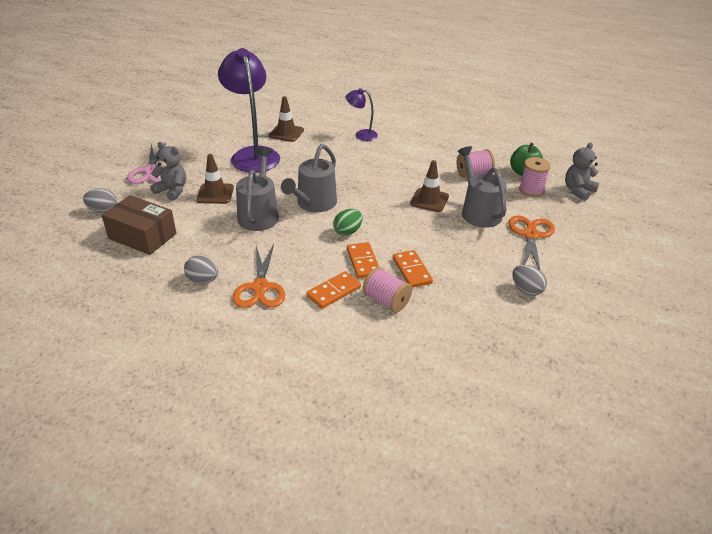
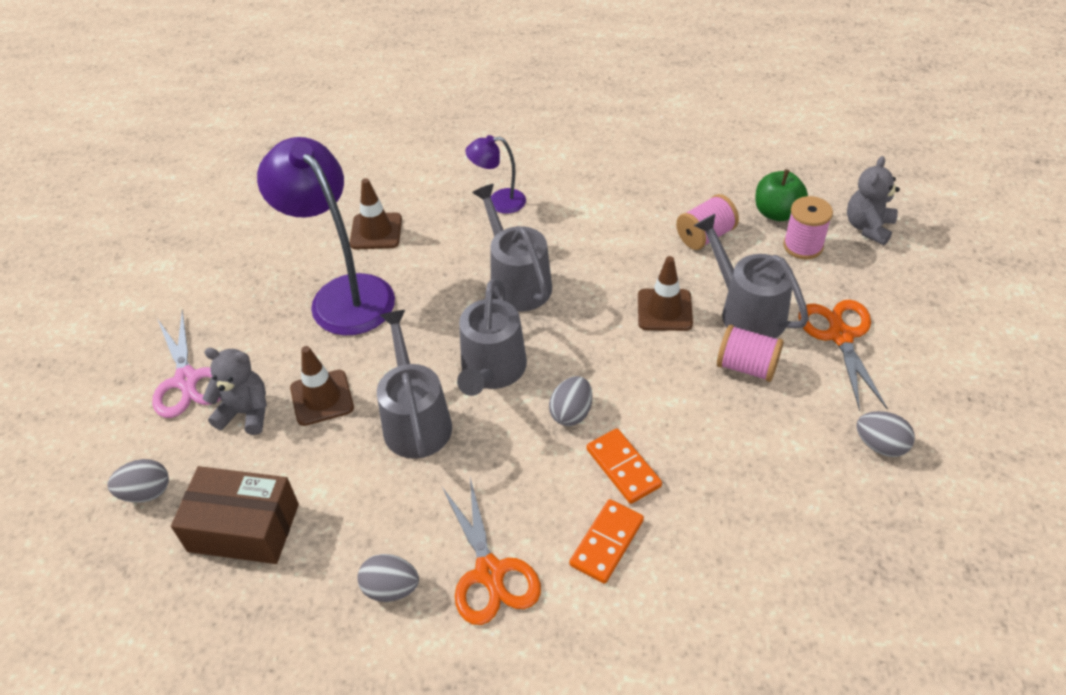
camera: 15 degrees left, 10 degrees up
(347, 232) = (571, 413): green egg -> grey egg
(351, 170) = (517, 282): none -> grey watering can
(386, 301) = (692, 534): pink spool -> pink spool (746, 366)
(412, 270) = (703, 461): orange domino -> none

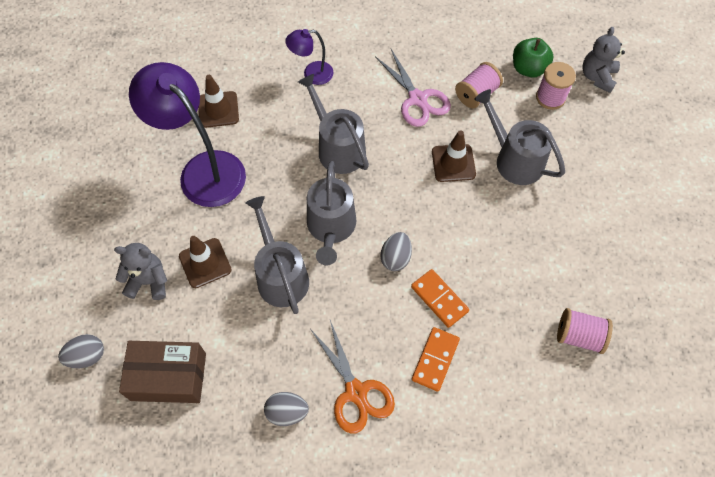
camera: 10 degrees left, 15 degrees up
(187, 380) = (95, 258): pink scissors -> pink scissors (418, 99)
(746, 366) = (519, 206): pink spool -> pink spool (579, 336)
(840, 335) = (583, 174): orange scissors -> none
(880, 445) = (618, 262): grey egg -> none

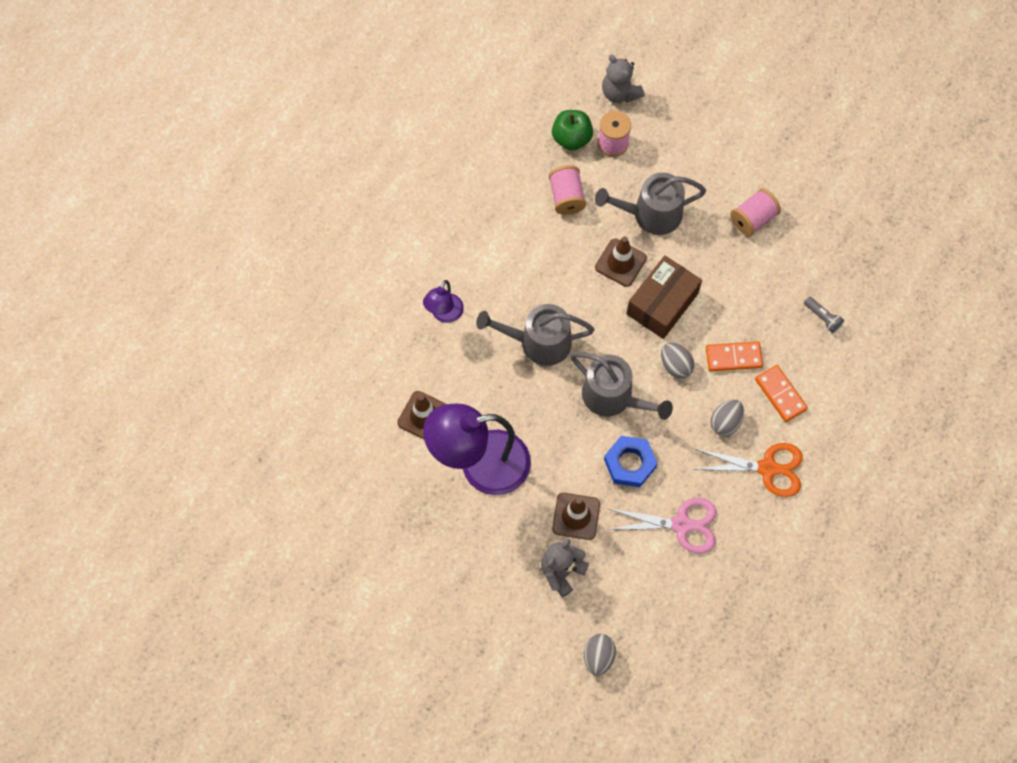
camera: 55 degrees left, 5 degrees up
(168, 376) = (660, 601): brown box -> brown box (662, 303)
(280, 275) = (629, 463): grey watering can -> blue nut
(287, 412) = (750, 528): grey egg -> grey egg (725, 422)
(418, 99) = (537, 246): pink scissors -> pink scissors (682, 525)
(537, 351) = (822, 318): none -> grey flashlight
(579, 336) = (830, 280): pink spool -> pink spool (753, 219)

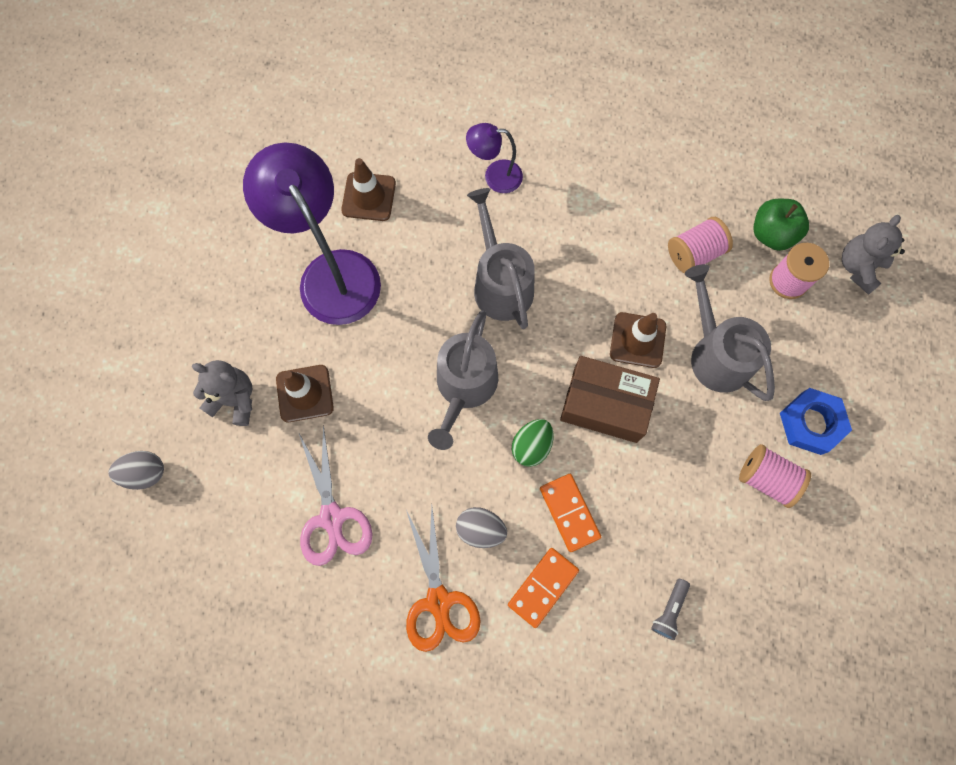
camera: 70 degrees right, 5 degrees up
(629, 463) = (389, 432): blue nut -> blue nut (811, 423)
(675, 365) = (531, 446): grey egg -> green egg

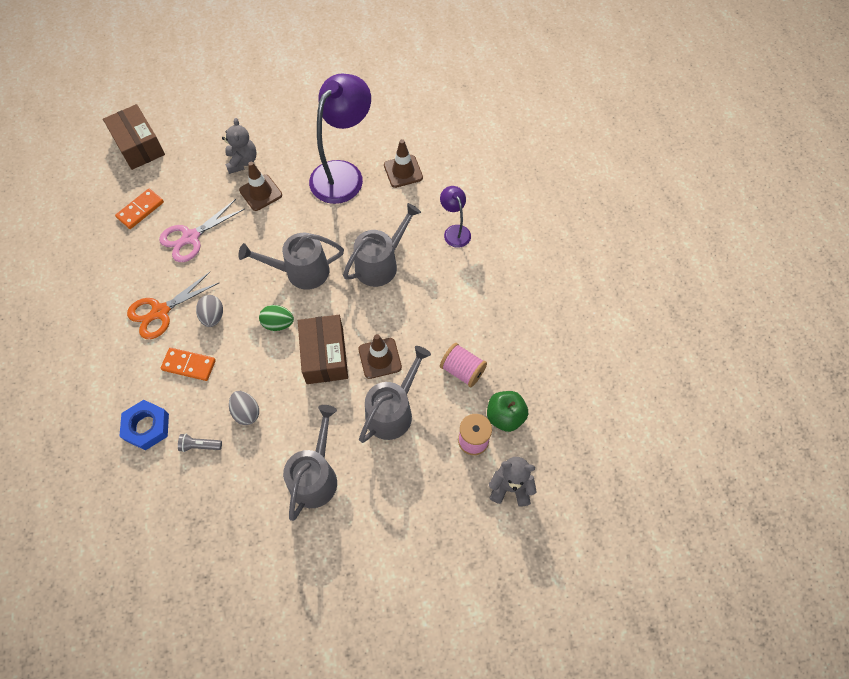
camera: 65 degrees right, 10 degrees down
(116, 543) = (139, 146): none -> brown box
(145, 473) = (183, 141): grey egg -> grey egg (246, 412)
(569, 513) = (243, 362): orange domino -> orange domino (140, 210)
(766, 478) = (315, 476): pink spool -> grey watering can
(811, 423) = (370, 493): blue nut -> blue nut (147, 427)

